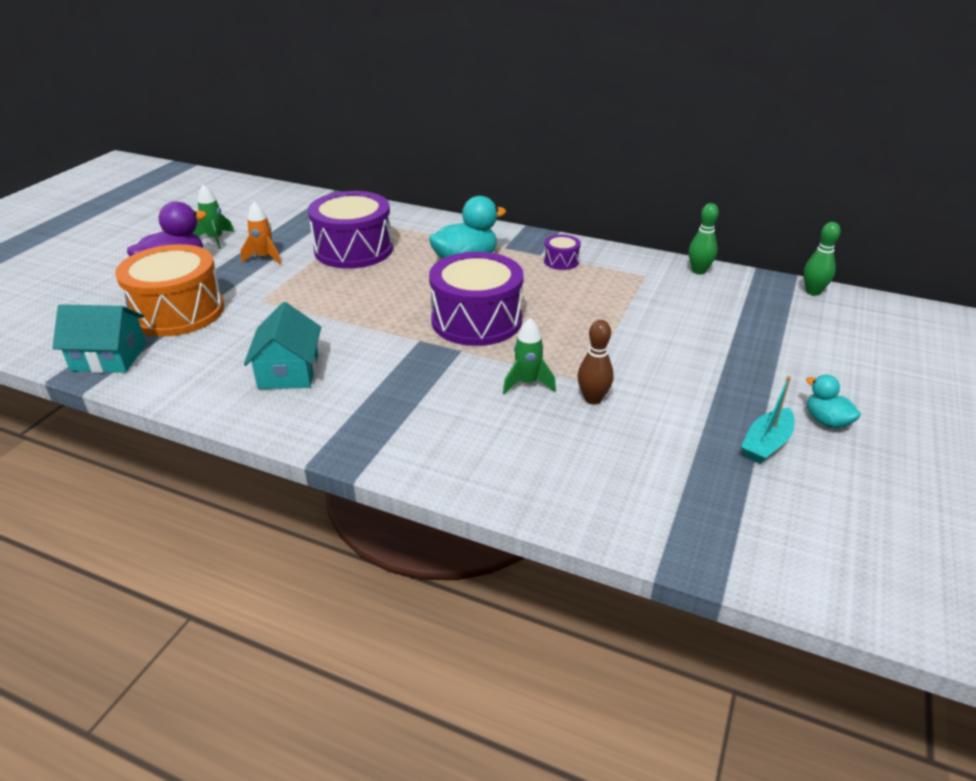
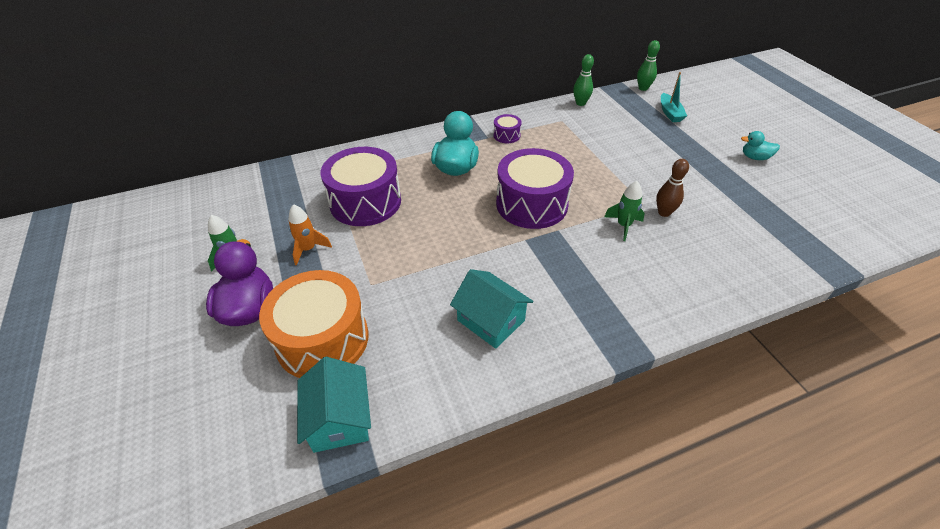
camera: 45 degrees left, 10 degrees up
(109, 357) = (339, 419): turquoise house -> turquoise house turned 60 degrees counterclockwise
(766, 444) = (757, 185): turquoise boat -> turquoise boat (670, 113)

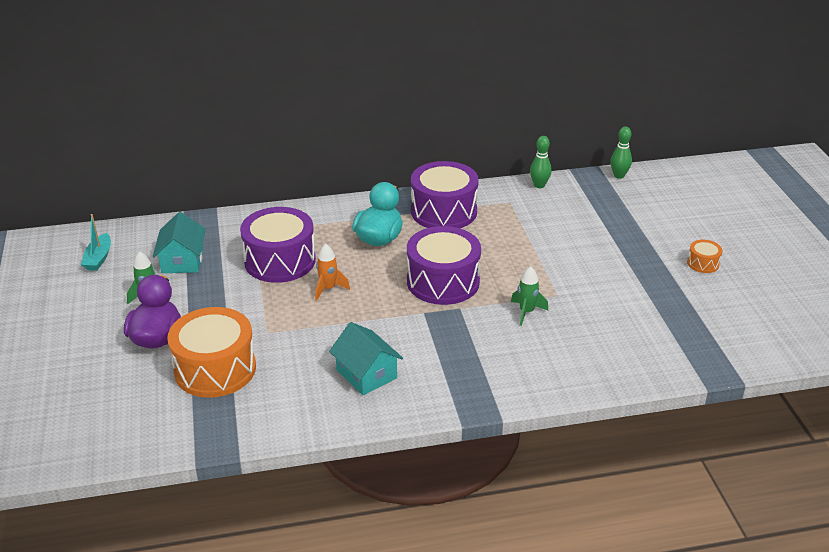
camera: 10 degrees right, 10 degrees down
(308, 249) = (217, 296): orange rocket -> orange rocket (328, 289)
(339, 419) = (217, 426): turquoise house -> turquoise house (182, 260)
(506, 135) = (444, 211): purple drum -> purple drum, size x2.26
(664, 212) = (574, 305): brown bowling pin -> none
(670, 113) = (635, 206): turquoise boat -> turquoise boat (98, 258)
(754, 157) = (703, 263): turquoise duck -> orange drum

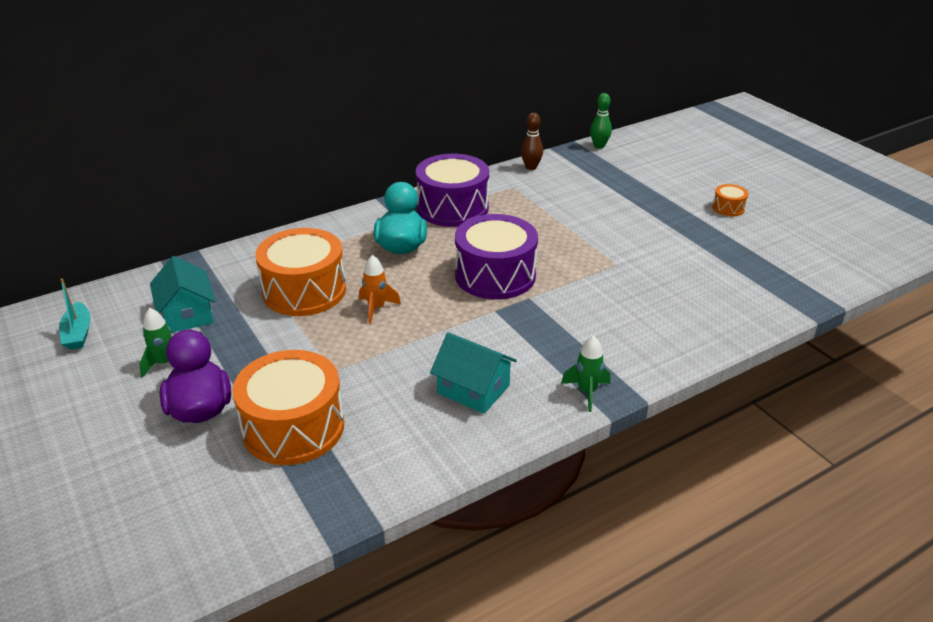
camera: 20 degrees left, 0 degrees up
(280, 261) = (304, 291): purple drum -> orange drum
(526, 312) = (598, 287): green rocket -> green rocket (587, 392)
(539, 185) = (531, 167): green bowling pin -> brown bowling pin

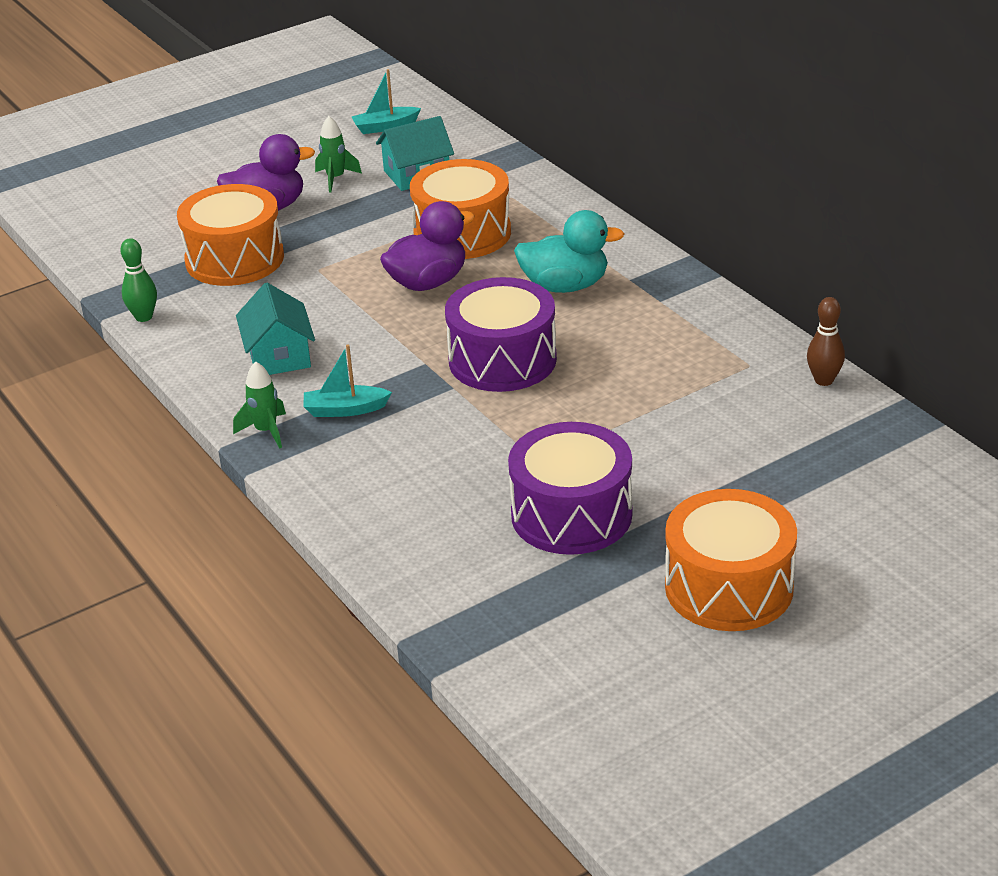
camera: 90 degrees right, 0 degrees up
(376, 308) = (428, 282): orange rocket -> purple duck
(452, 208) = (674, 317): purple drum -> purple drum (571, 514)
(473, 389) = (279, 355): turquoise house -> turquoise house turned 45 degrees counterclockwise
(556, 349) = (345, 409): none -> turquoise boat
(599, 146) = (930, 451): green bowling pin -> green bowling pin (144, 317)
(728, 208) = (728, 587): orange drum -> orange drum, size x2.26

